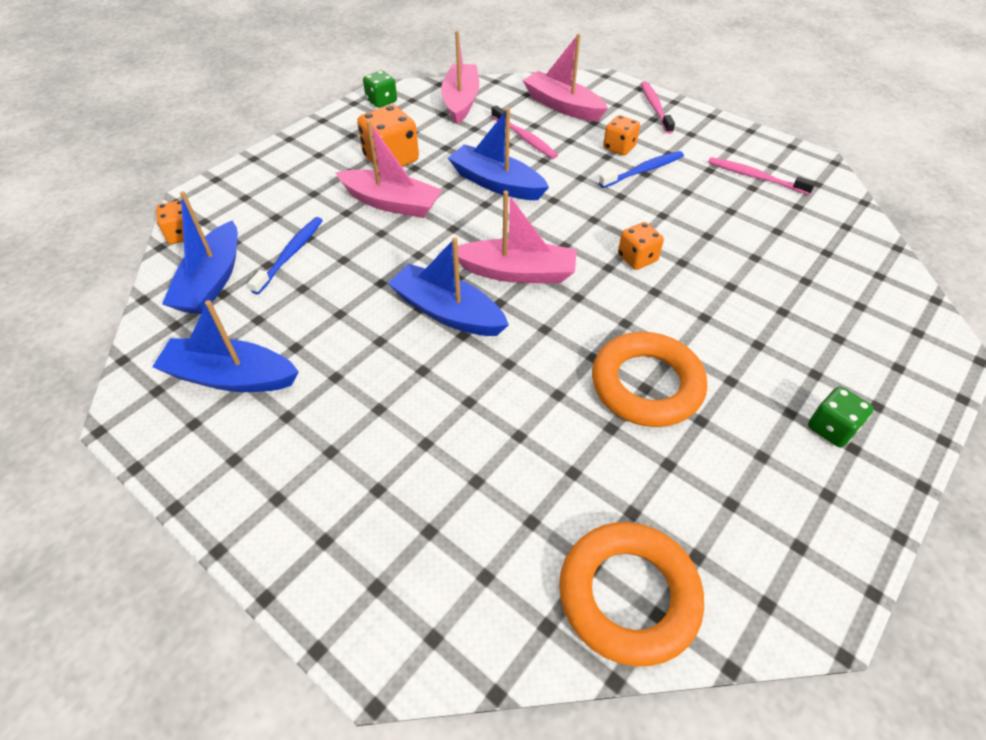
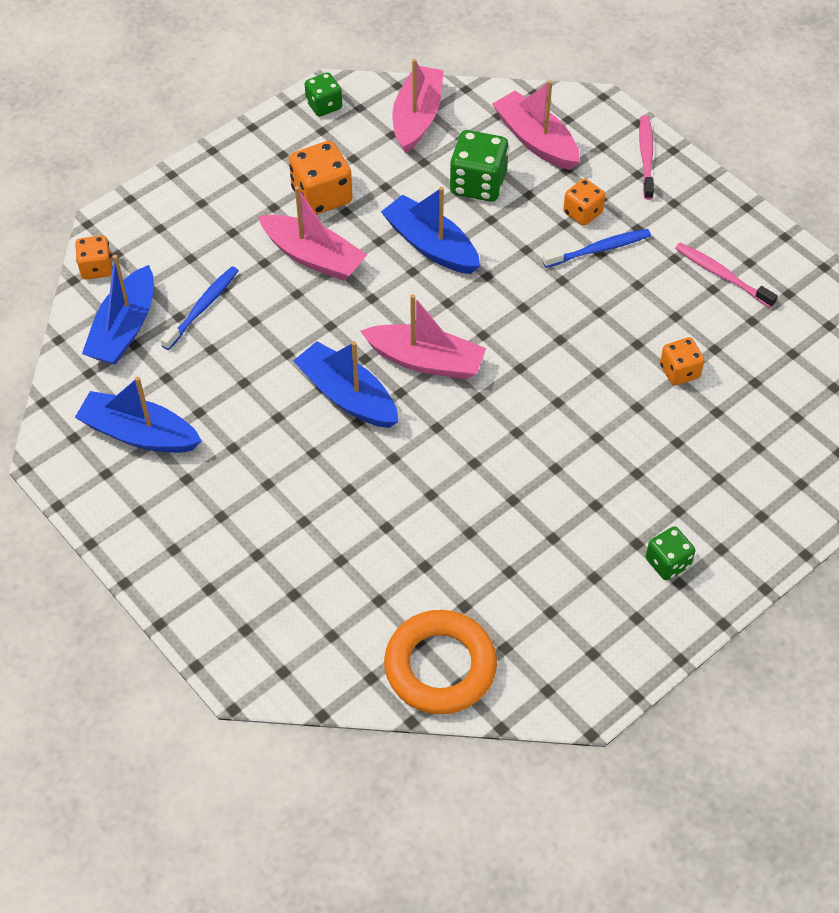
camera: 10 degrees right, 5 degrees up
(524, 138) = (478, 184): pink toothbrush -> green dice
(637, 258) = (553, 361): orange dice -> orange dice (679, 371)
(646, 385) = (515, 497): orange ring -> none

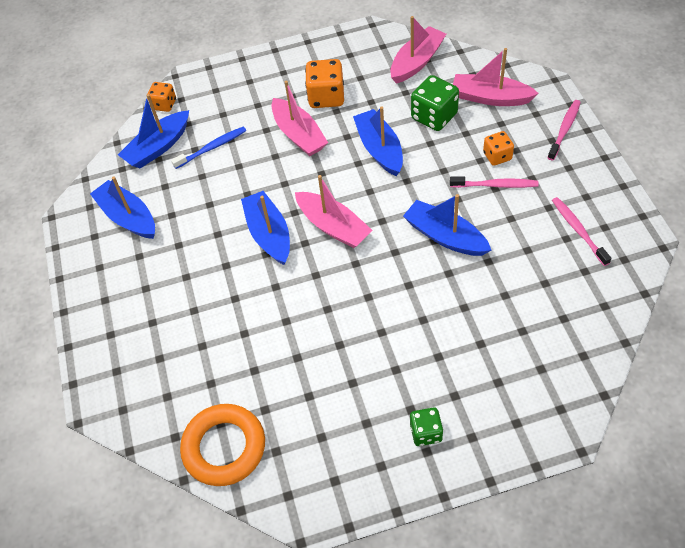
camera: 30 degrees right, 0 degrees up
(324, 105) = (360, 39): green dice -> none
(536, 140) = (490, 98): pink boat -> pink boat turned 60 degrees counterclockwise
(571, 330) = (445, 236): none -> blue boat
(598, 249) = (495, 185): blue toothbrush -> pink toothbrush
(679, 371) = (509, 291): orange dice -> none

